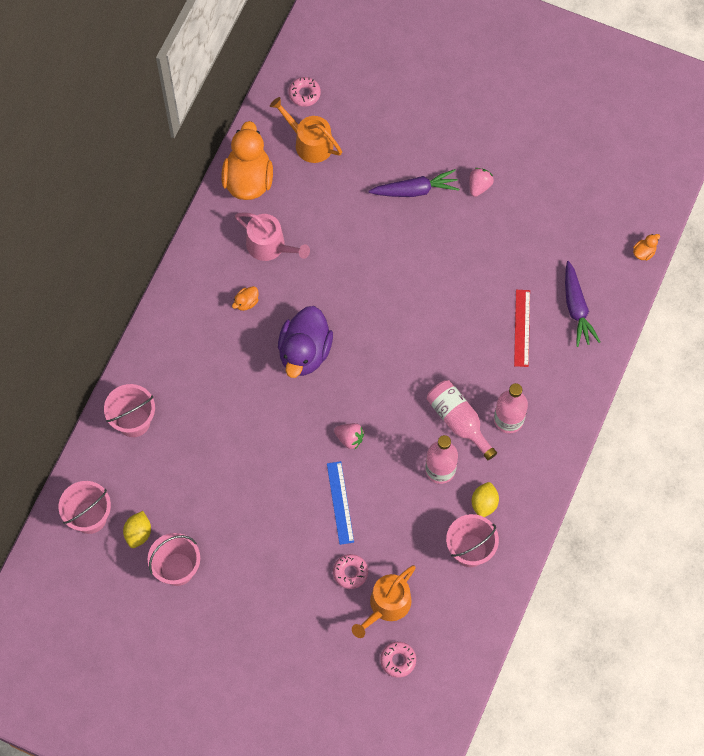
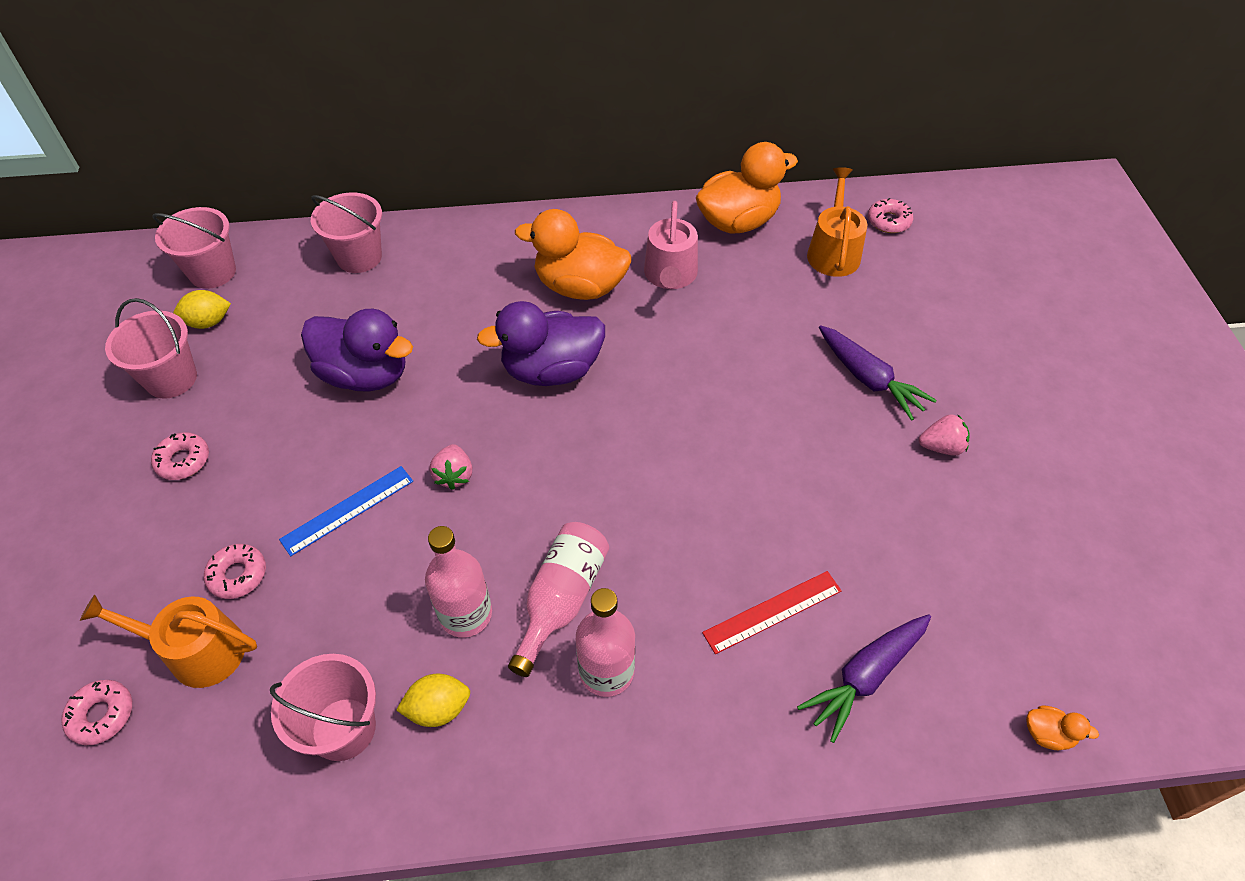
camera: 60 degrees right, 15 degrees down
(243, 456) = (365, 374): none -> purple duck
(246, 302) = (580, 287): orange duck -> orange duck, size x2.47
(250, 579) = (183, 460): none -> pink donut

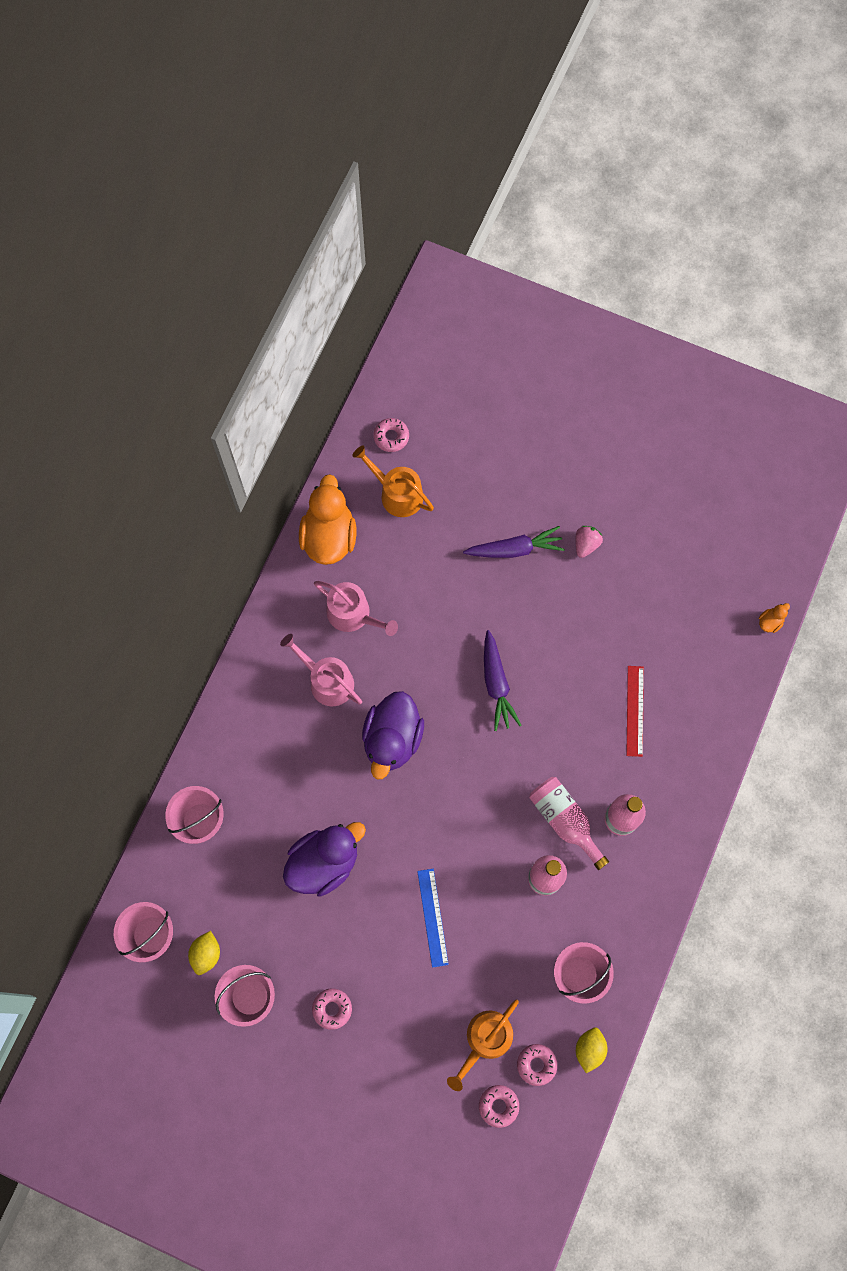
camera: 60 degrees left, 20 degrees up
(238, 575) = (444, 1000): pink donut -> pink donut (536, 1064)
(438, 708) = (594, 919): yellow lemon -> yellow lemon (589, 1049)
(454, 475) = (443, 841): pink strawberry -> none
(580, 287) = (327, 681): orange duck -> pink watering can
(865, 676) = (695, 688): purple carrot -> purple carrot (496, 684)

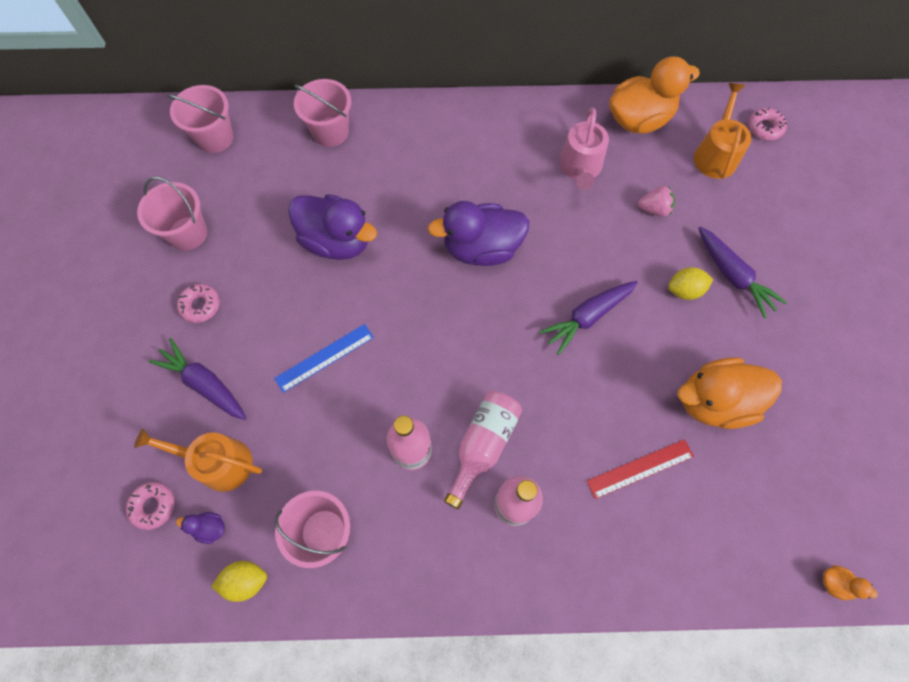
camera: 65 degrees right, 5 degrees down
(206, 954) = (214, 184): yellow lemon -> yellow lemon (684, 290)
(327, 681) = (507, 173): pink watering can -> none
(409, 1029) = (204, 383): none -> purple carrot
(536, 1064) = (210, 528): pink donut -> purple duck
(586, 544) = (784, 341): pink strawberry -> pink strawberry (654, 209)
(609, 626) = (714, 401): none -> orange duck

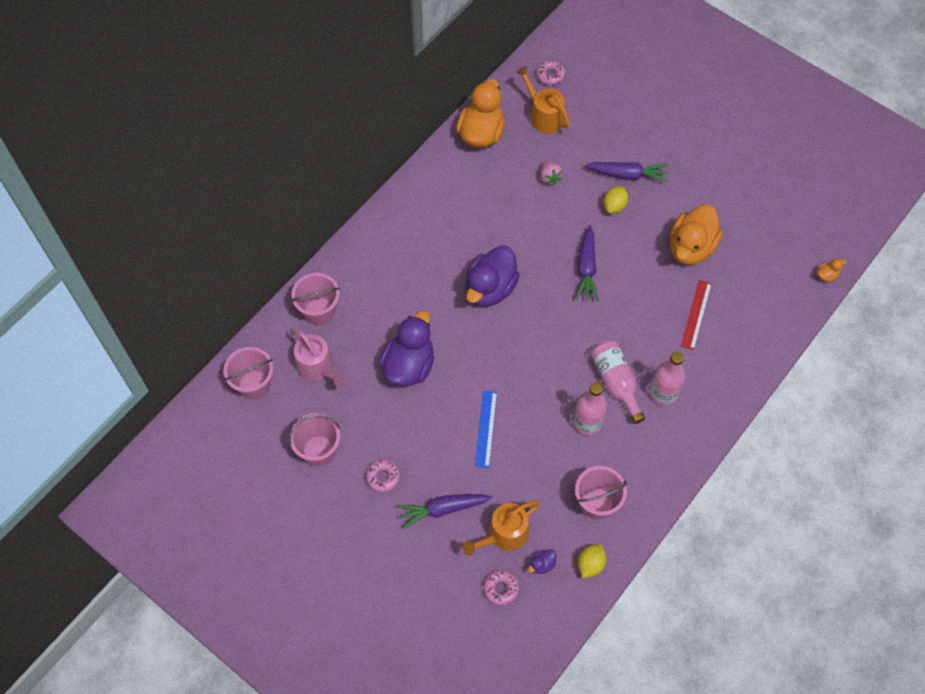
camera: 50 degrees left, 5 degrees down
(337, 241) = (409, 365): purple duck -> purple duck turned 45 degrees counterclockwise
(580, 167) = (484, 192): pink watering can -> pink watering can (318, 367)
(654, 209) = (549, 177): pink strawberry -> pink strawberry turned 120 degrees clockwise

